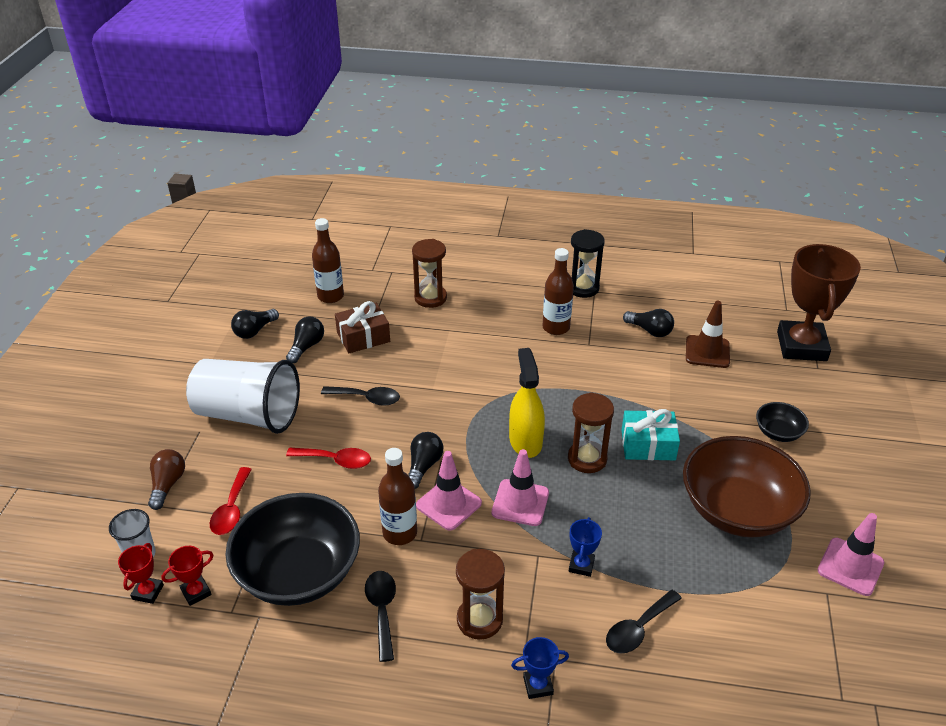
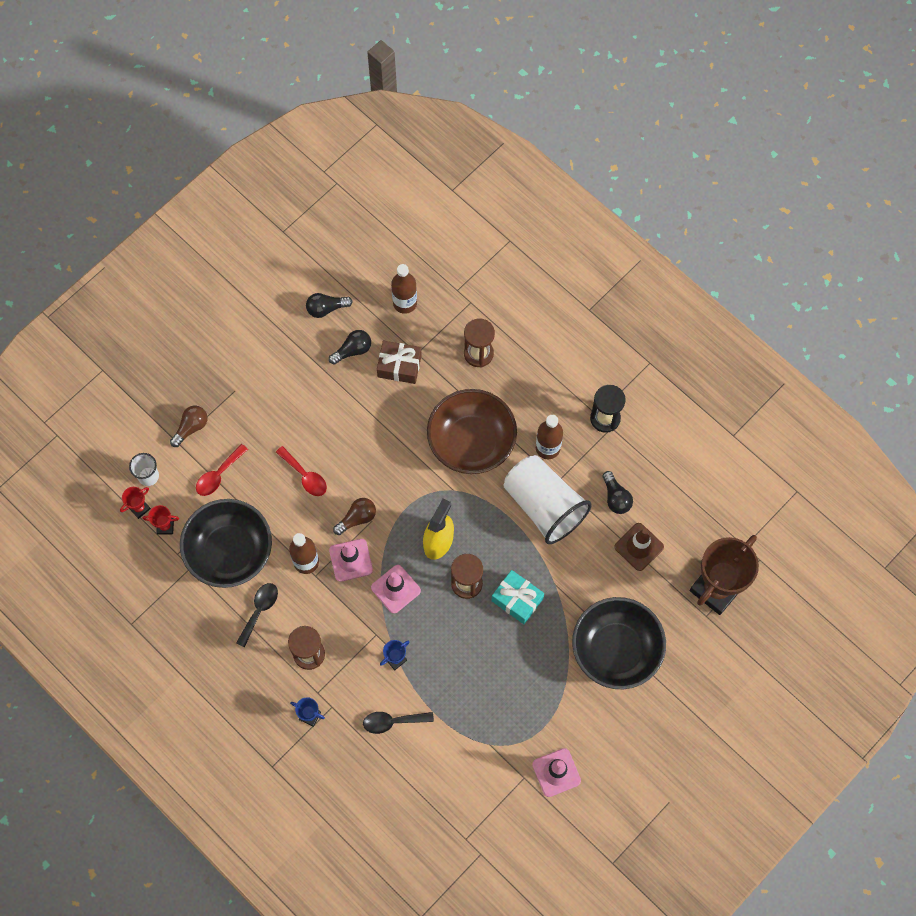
camera: 35 degrees right, 30 degrees up
(248, 415) = (274, 396): white cup -> white cup (544, 505)
(367, 398) = (361, 432): black spoon -> none
(423, 466) = (357, 518): black light bulb -> brown light bulb
(737, 510) = (527, 688): brown bowl -> brown bowl (471, 441)
(778, 432) = (616, 650): black bowl -> black bowl, size x2.20

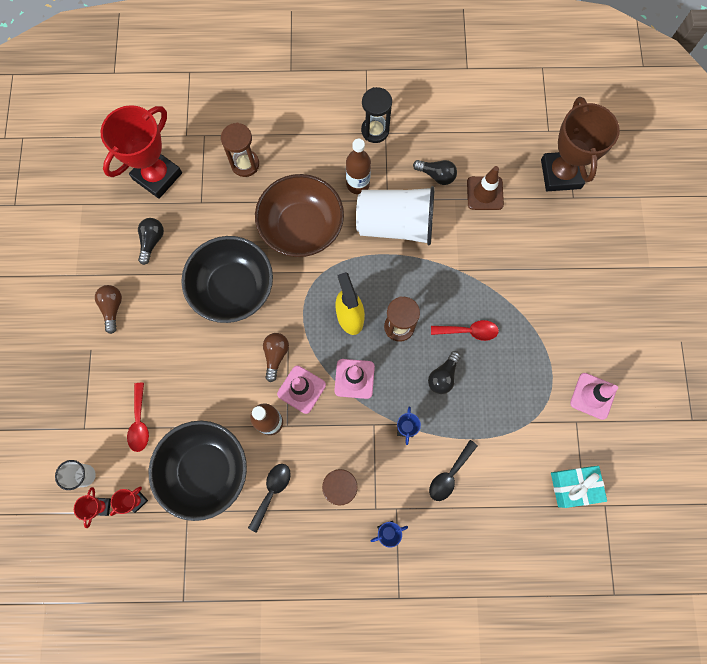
camera: 45 degrees left, 5 degrees up
(191, 428) = (83, 408): brown light bulb -> brown light bulb (112, 308)
(259, 610) = (272, 492): black spoon -> black spoon turned 45 degrees clockwise
(305, 476) = (206, 361): red spoon -> red spoon (469, 331)
(326, 308) = (102, 230): black light bulb -> black light bulb (443, 376)
(399, 366) = (197, 222): brown gift -> none
(405, 303) = (157, 176): brown bottle -> red trophy
(517, 600) = (444, 304): turquoise gift -> turquoise gift (574, 486)
(616, 650) = (542, 275): black bowl -> black bowl (233, 288)

